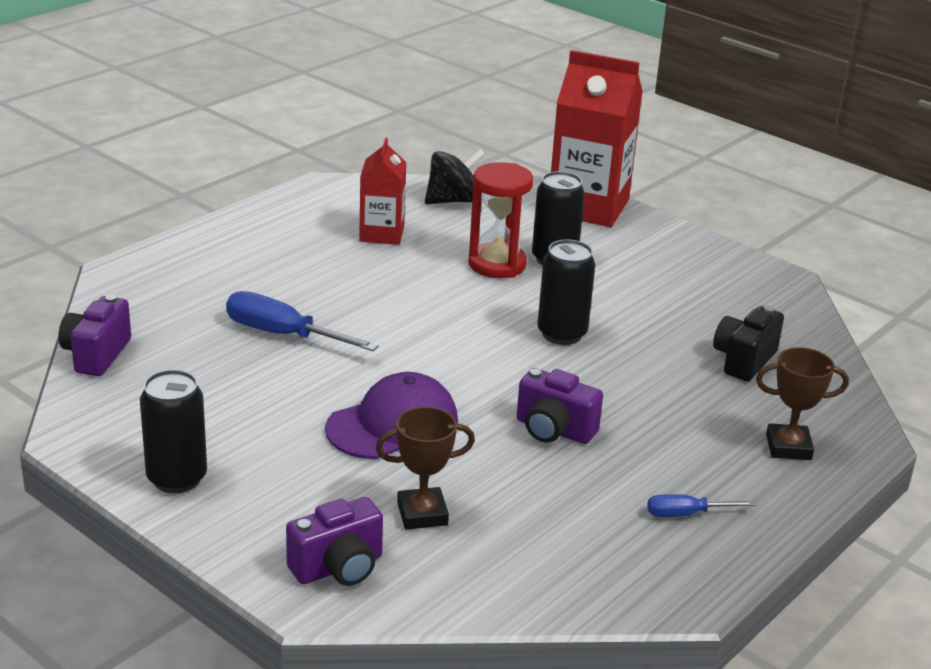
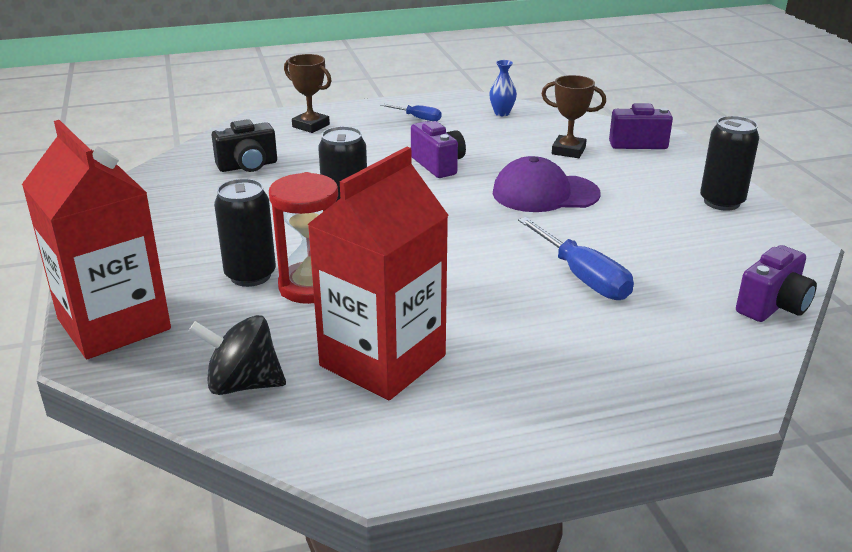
camera: 145 degrees left, 0 degrees up
(382, 234) = (383, 361): red carton -> red carton, size x1.74
(588, 573) = (502, 113): none -> blue vase

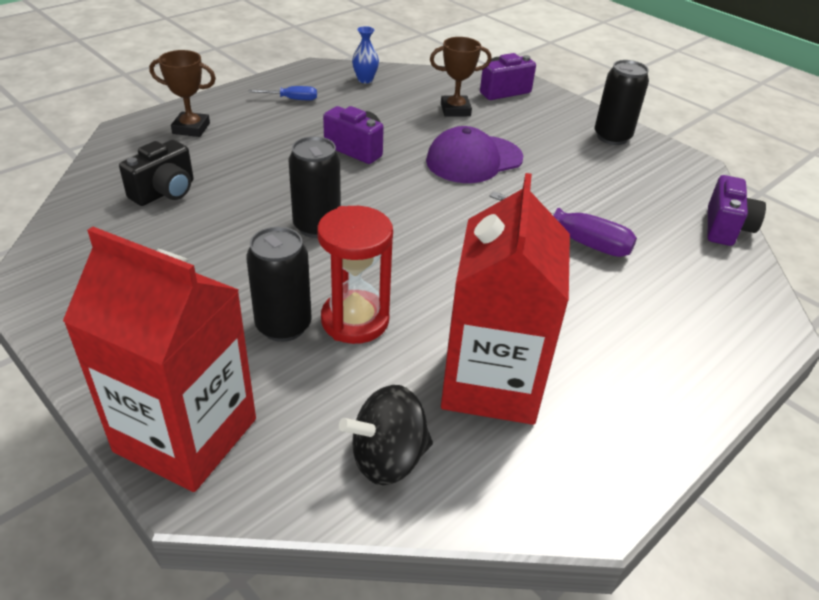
camera: 30 degrees left, 10 degrees up
(582, 277) = (574, 239): blue screwdriver -> purple screwdriver

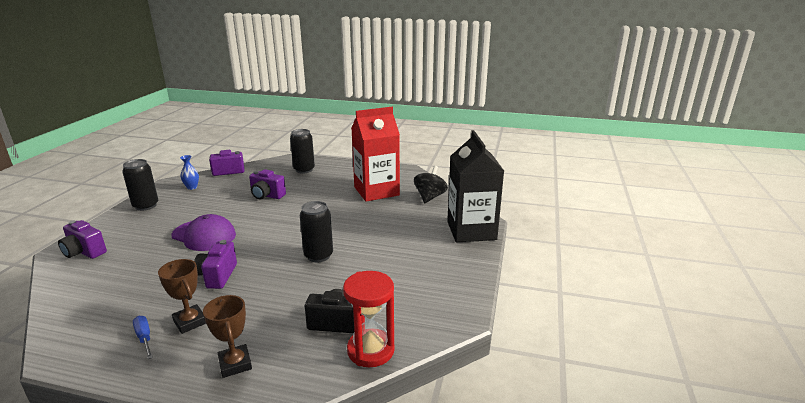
camera: 120 degrees left, 15 degrees down
(186, 435) = (471, 230): red carton -> black carton
(283, 326) = (398, 235): black can -> black can (304, 170)
(355, 320) = (376, 222): red hourglass -> red hourglass (370, 350)
(365, 80) = (82, 317): blue vase -> blue vase (192, 187)
(388, 458) = (430, 197): black spinning top -> black spinning top turned 105 degrees counterclockwise
(455, 110) = (130, 260): brown trophy -> brown trophy (190, 322)
(574, 239) = (267, 196): purple screwdriver -> purple camera

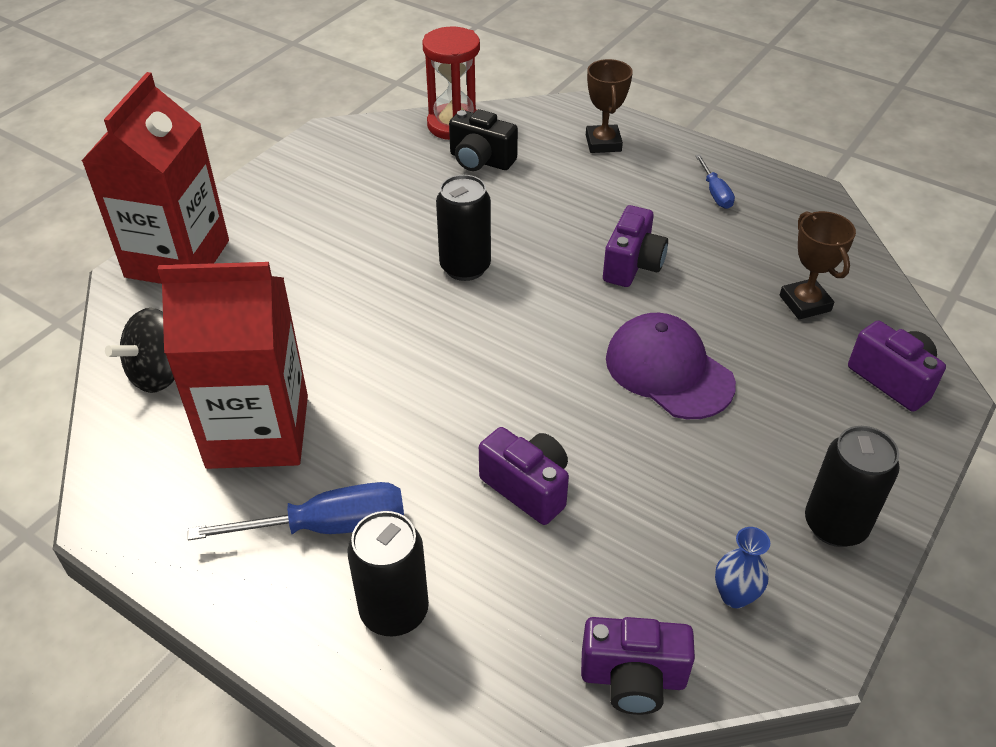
camera: 160 degrees left, 20 degrees up
(190, 322) = (662, 201): brown trophy -> brown trophy (805, 303)
(335, 178) = (327, 526): none -> blue screwdriver
(471, 230) = (177, 259): black carton -> red carton

